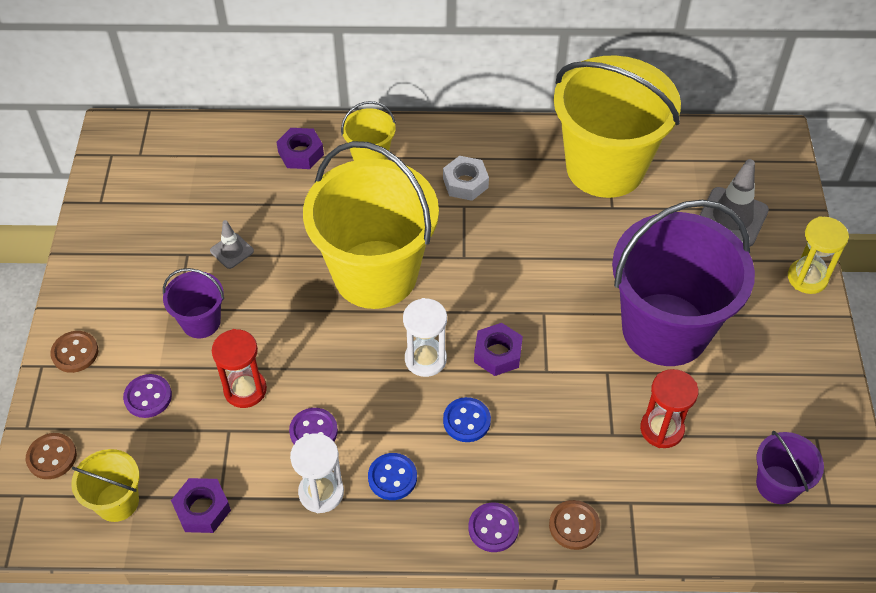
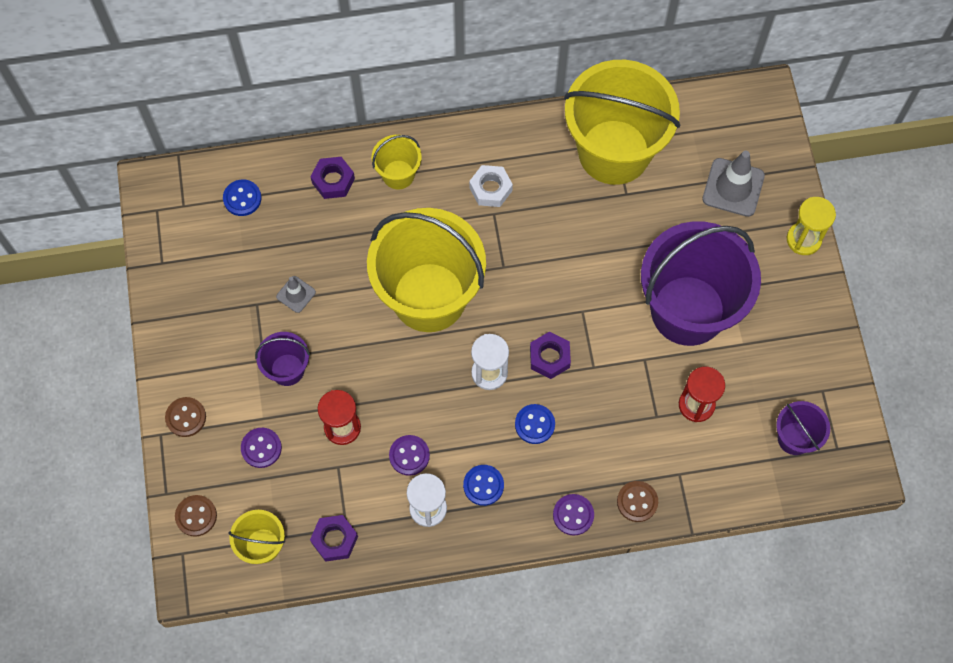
camera: 10 degrees left, 15 degrees up
(202, 156) = (242, 198): none -> blue button

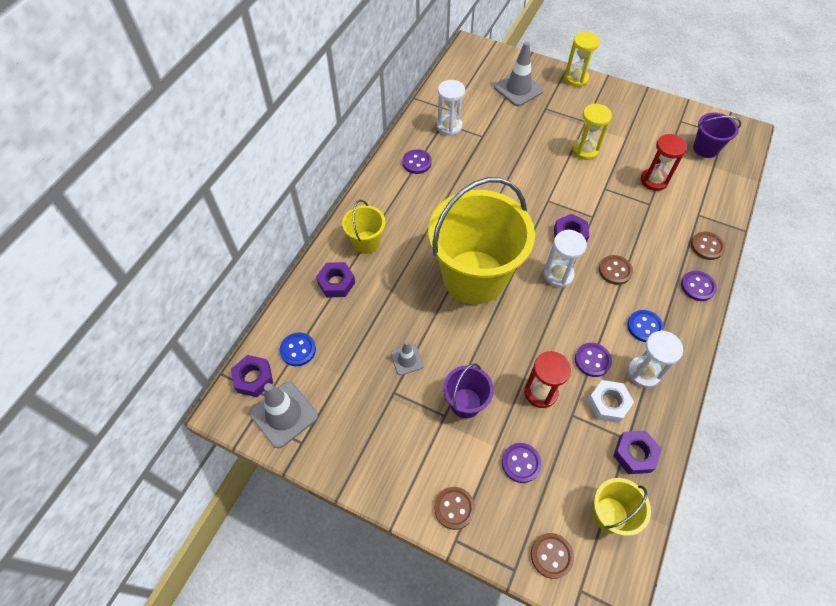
camera: 55 degrees left, 10 degrees down
(176, 231) = (283, 414): none -> grey traffic cone
(191, 183) = (253, 378): none -> purple nut
(490, 189) = (421, 199): white nut -> white nut (608, 403)
(534, 424) = (615, 270): blue button -> brown button
(536, 153) = (416, 162): none -> purple button
(614, 152) = (449, 126): yellow bucket -> white hourglass
(688, 310) = (585, 150): purple bucket -> yellow hourglass

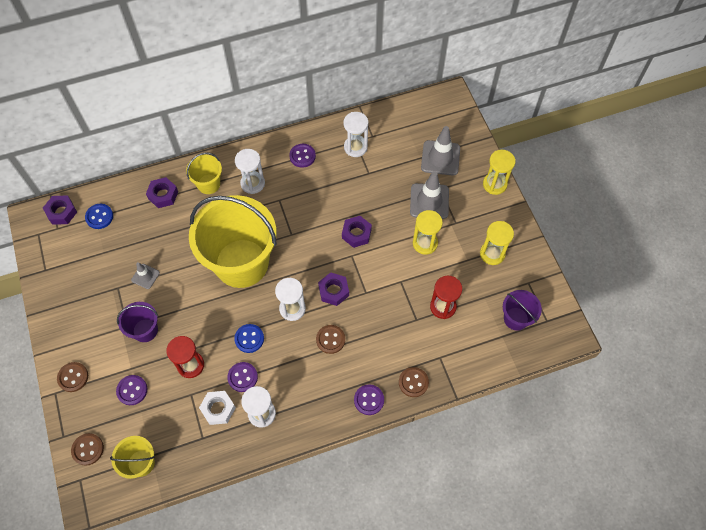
camera: 45 degrees right, 5 degrees up
(283, 414) = (53, 246): grey traffic cone -> grey traffic cone (429, 201)
(403, 212) = (252, 183): none -> white hourglass
(634, 454) = (195, 449): purple nut -> purple nut (356, 234)
(635, 121) = (492, 254): none -> yellow hourglass
(644, 327) = (300, 390): blue button -> blue button (249, 339)

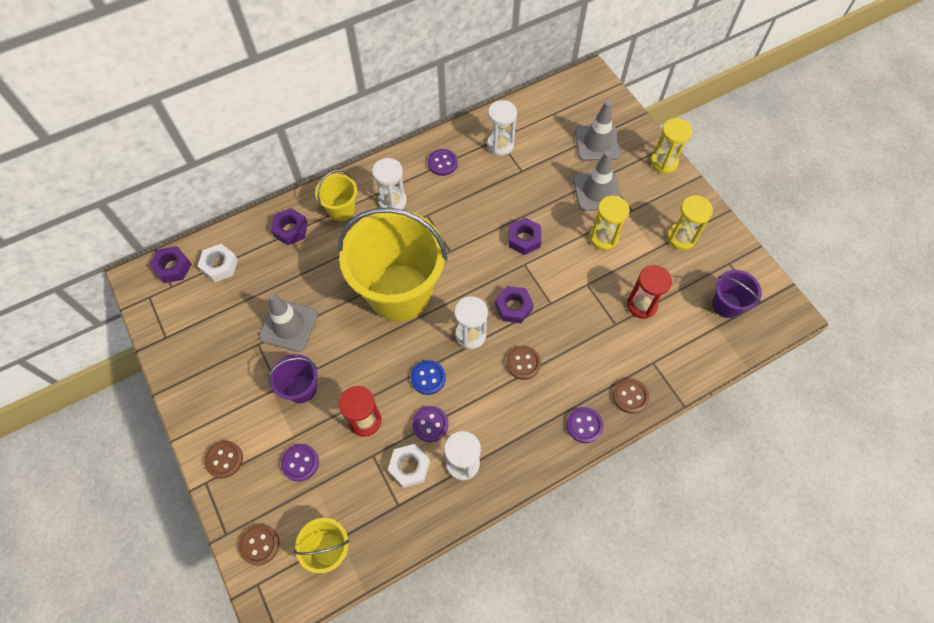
camera: 10 degrees left, 0 degrees up
(99, 217) = (220, 265): blue button -> white nut
(145, 276) = (289, 325): grey traffic cone -> grey traffic cone, size x1.81

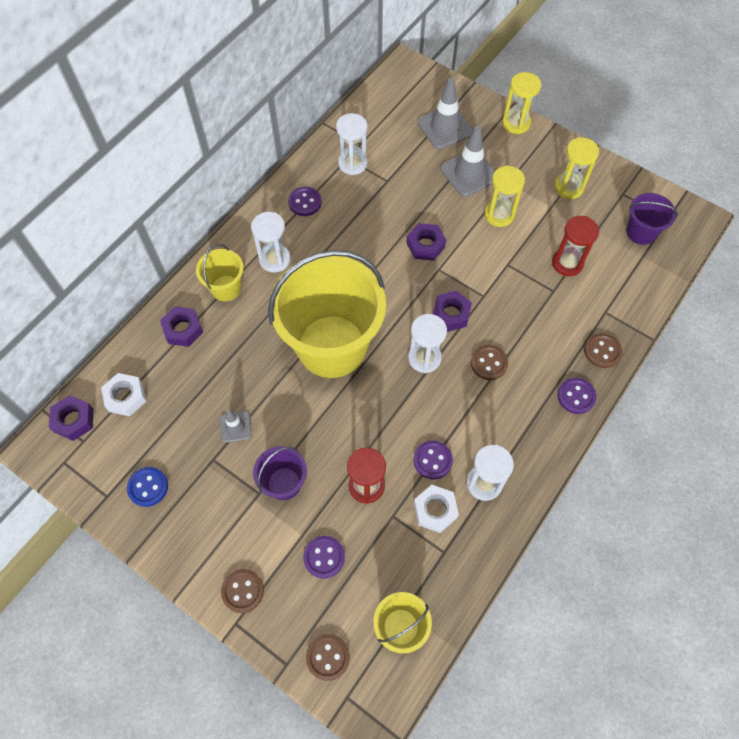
camera: 25 degrees left, 0 degrees up
(289, 325) = (235, 427): grey traffic cone -> grey traffic cone, size x0.55
(428, 378) = (406, 417): blue button -> blue button (148, 487)

